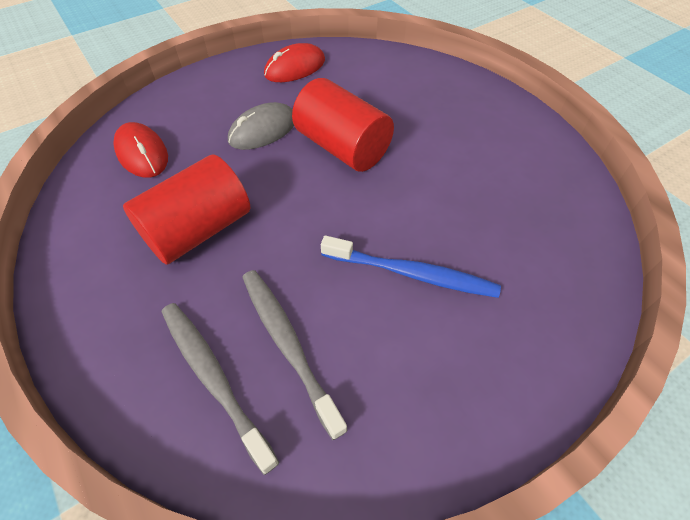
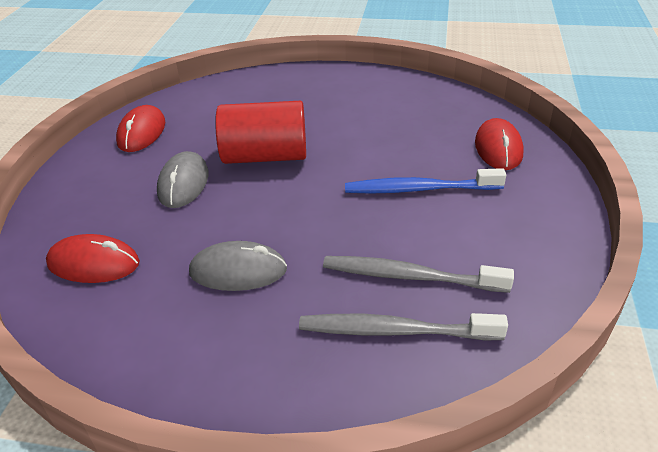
camera: 45 degrees left, 15 degrees down
(198, 230) = (238, 271): red cylinder -> grey mouse
(411, 273) = (420, 189): blue toothbrush -> blue toothbrush turned 150 degrees counterclockwise
(546, 292) = (498, 148): none -> red mouse

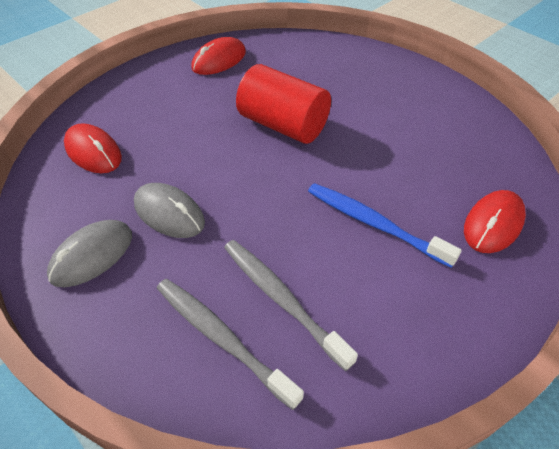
camera: 35 degrees right, 10 degrees up
(183, 183) = (205, 118): grey mouse -> grey mouse (92, 255)

